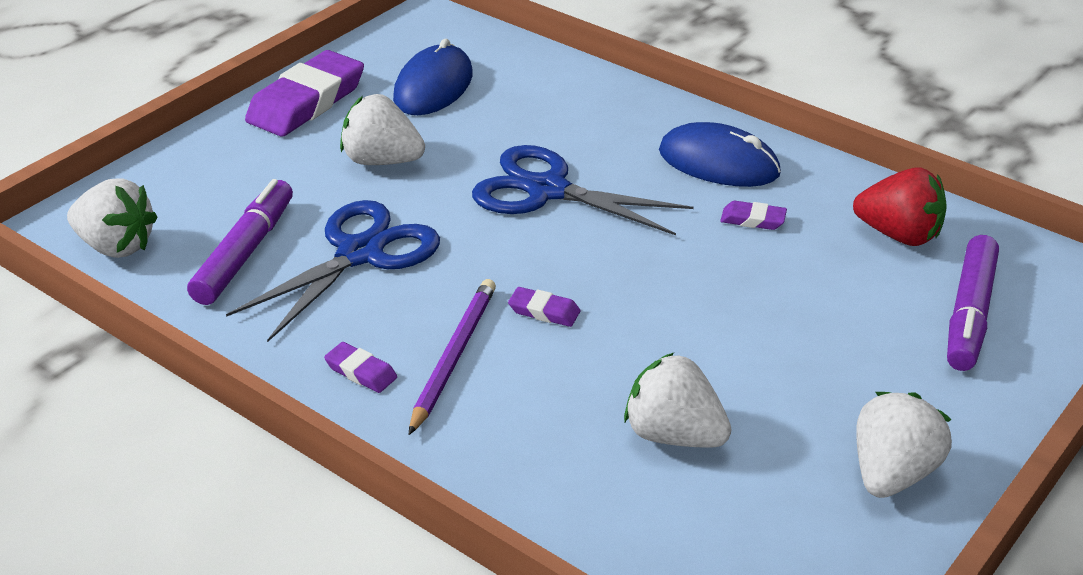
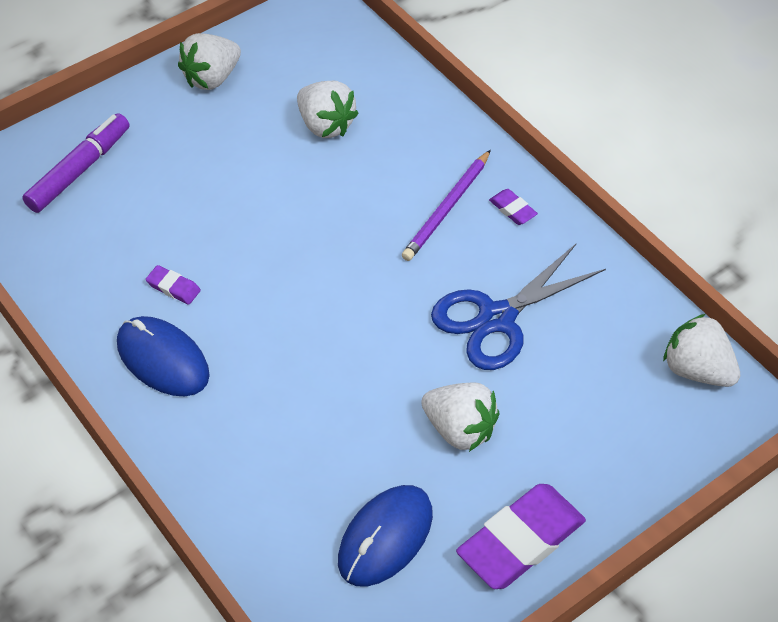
camera: 165 degrees left, 15 degrees up
(245, 253) = (590, 339): purple marker -> none
(544, 311) = (372, 233): purple eraser -> none
(547, 190) = (324, 357): blue scissors -> none
(899, 235) = (73, 248): red strawberry -> none

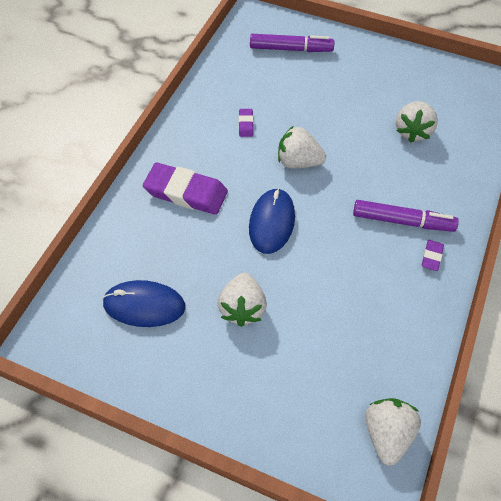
camera: 60 degrees right, 5 degrees up
(163, 359) = (197, 144): blue mouse -> blue mouse (272, 222)
(212, 78) = (399, 66): white strawberry -> white strawberry (298, 162)
(447, 208) = (402, 221): purple pencil -> purple marker
(497, 318) = (339, 289): blue scissors -> none
(520, 540) = (182, 381): purple eraser -> purple eraser (186, 192)

